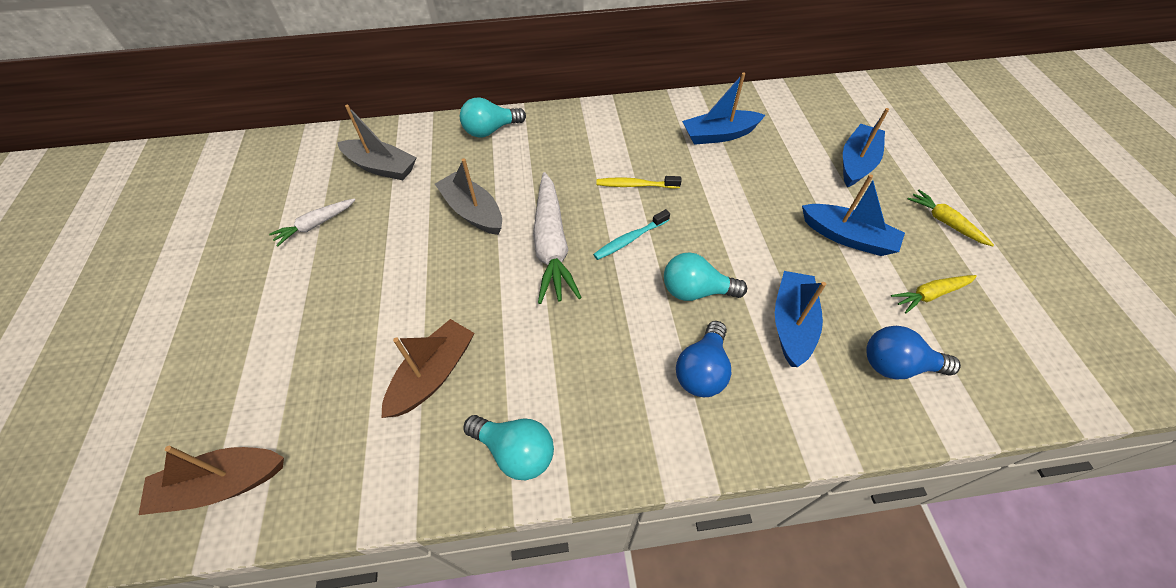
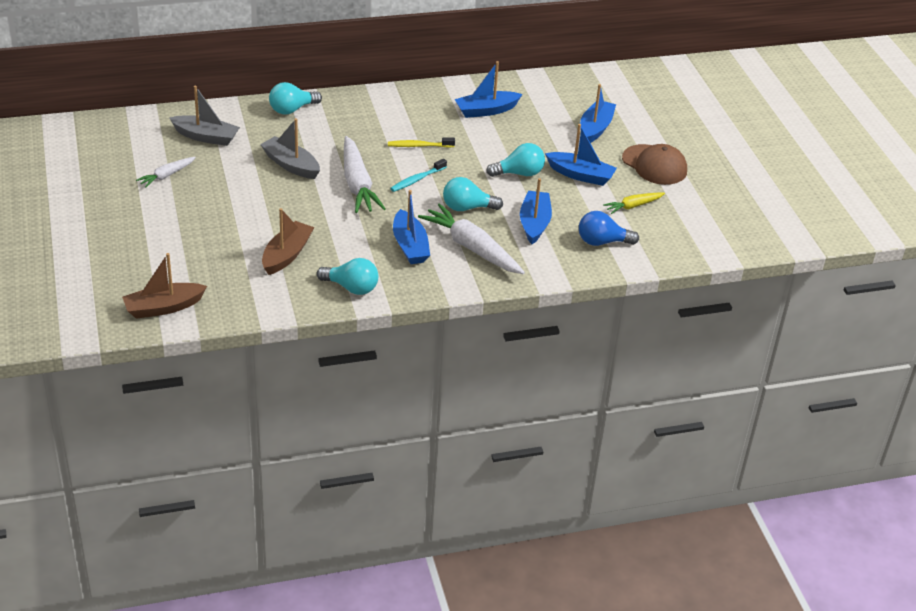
camera: 10 degrees left, 15 degrees down
(612, 363) = (410, 246): none -> blue boat
(702, 370) = (472, 248): blue light bulb -> white carrot
(764, 232) = (519, 173): none -> turquoise light bulb
(945, 222) = (654, 165): yellow carrot -> brown cap

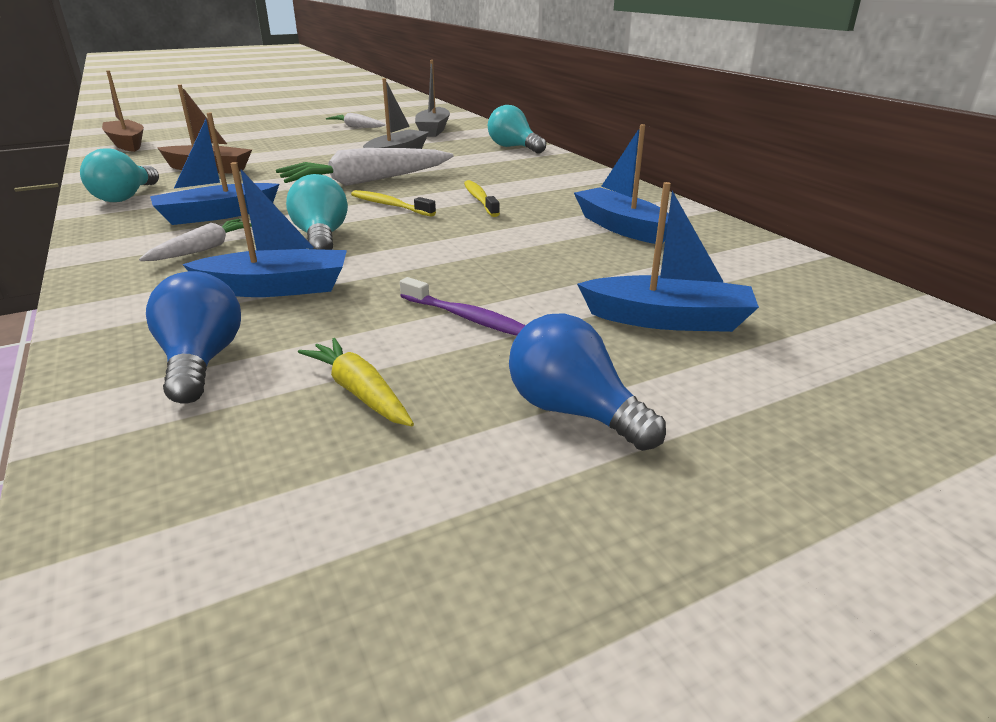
camera: 80 degrees right, 10 degrees down
(417, 179) = (390, 205): turquoise toothbrush -> yellow toothbrush
(472, 248) = (204, 249): white carrot -> white carrot, size x0.53
(519, 173) = (441, 264): turquoise light bulb -> none
(580, 175) = (466, 317): blue boat -> purple toothbrush
(654, 165) = (573, 412): brown cap -> blue light bulb

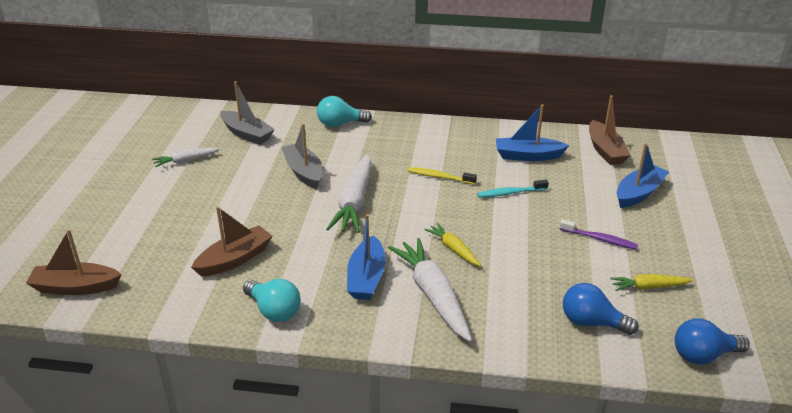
camera: 55 degrees left, 5 degrees up
(204, 249) = (433, 295): white carrot -> white carrot, size x1.88
(276, 288) = (520, 282): blue boat -> none
(321, 237) = (453, 249): turquoise light bulb -> yellow carrot
(390, 205) = (417, 209): yellow toothbrush -> none
(466, 317) = (599, 239): purple toothbrush -> purple toothbrush turned 45 degrees clockwise
(504, 237) = (510, 193): none -> turquoise toothbrush
(573, 412) = (693, 245): blue light bulb -> blue light bulb (703, 355)
(749, 268) = (605, 150): none -> brown boat

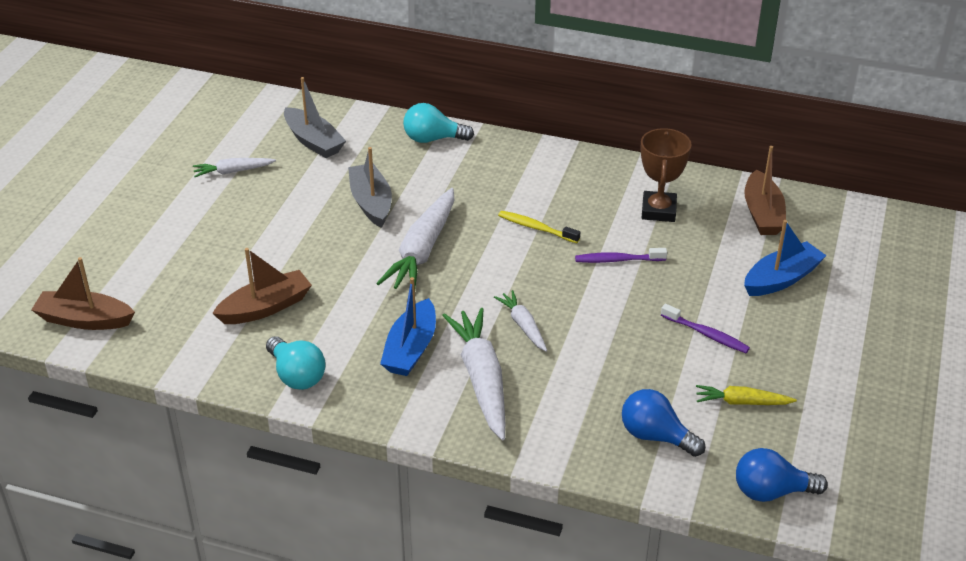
camera: 10 degrees right, 5 degrees up
(453, 249) = (523, 326): yellow carrot -> white carrot
(510, 193) = (617, 260): turquoise toothbrush -> purple toothbrush
(528, 156) = (658, 210): blue boat -> brown trophy

